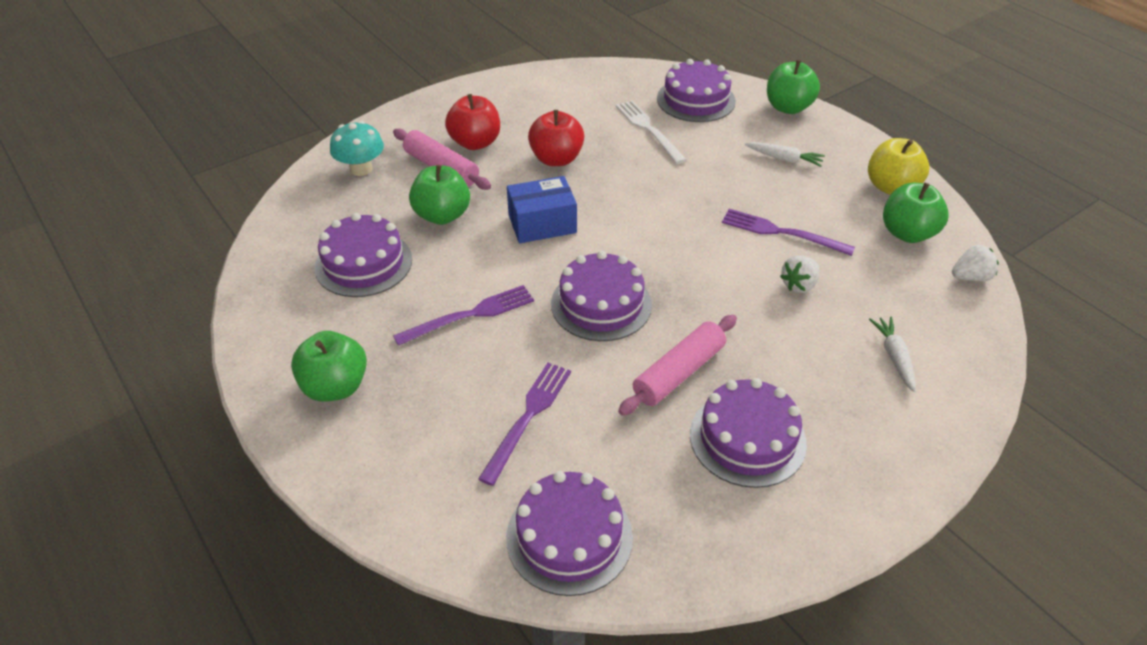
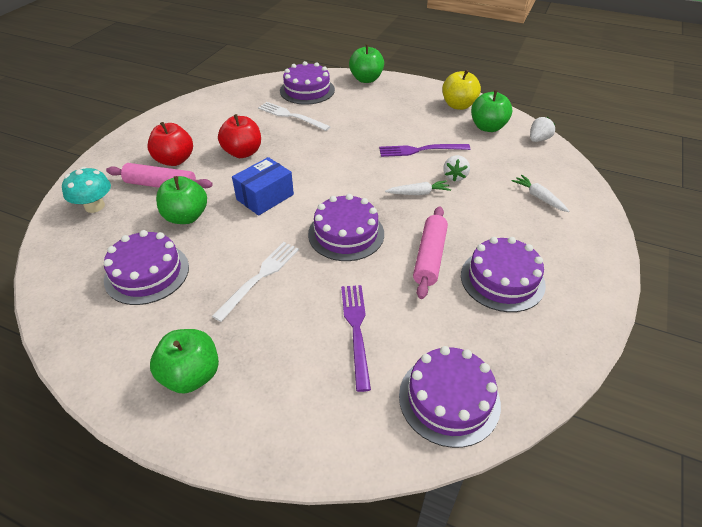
camera: 30 degrees left, 0 degrees up
(470, 315) = (260, 277): purple fork -> white fork
(784, 159) = (387, 108): white carrot -> white carrot (418, 193)

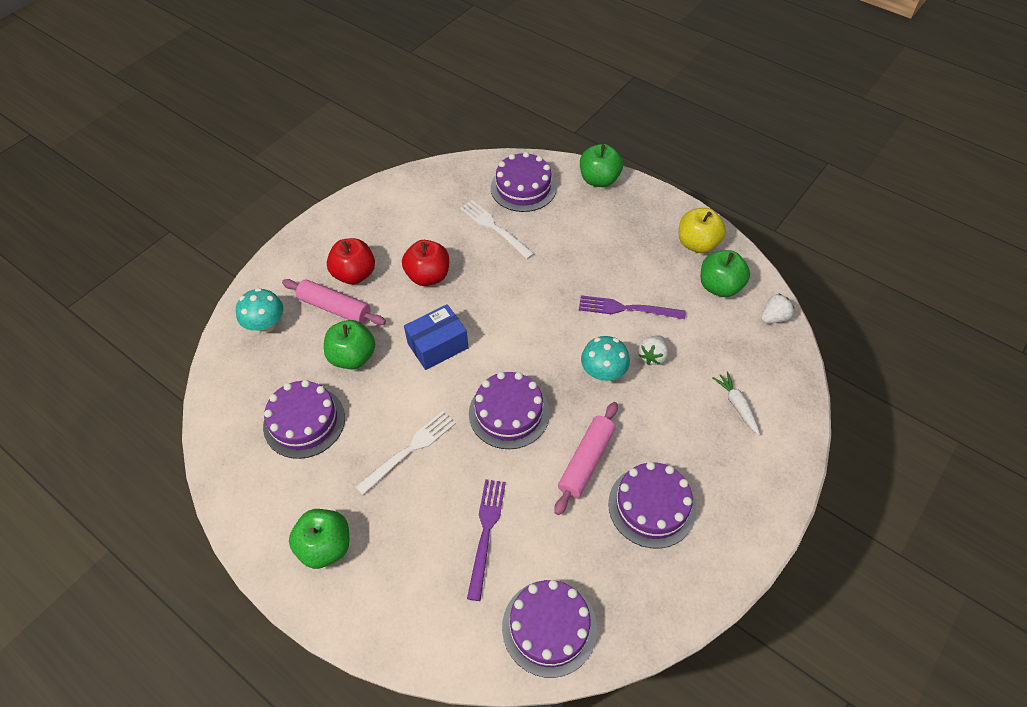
camera: 15 degrees right, 10 degrees up
(418, 193) = (603, 372): white carrot -> turquoise mushroom

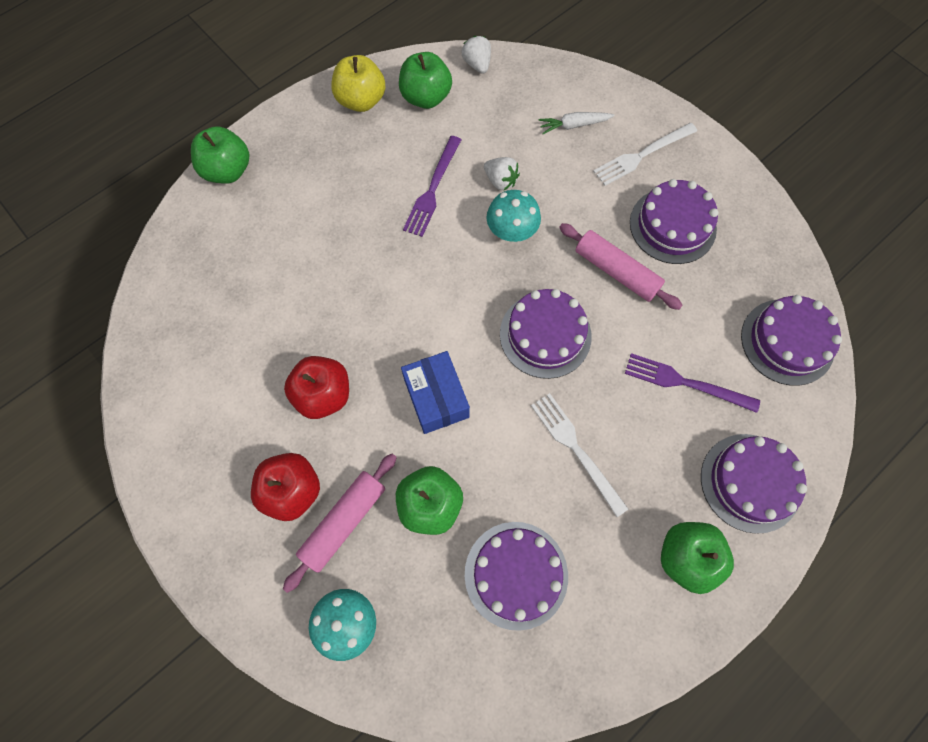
camera: 80 degrees left, 15 degrees up
(494, 228) = (267, 303): white fork -> white fork (642, 155)
(523, 187) = (209, 257): purple cake -> purple cake (750, 482)

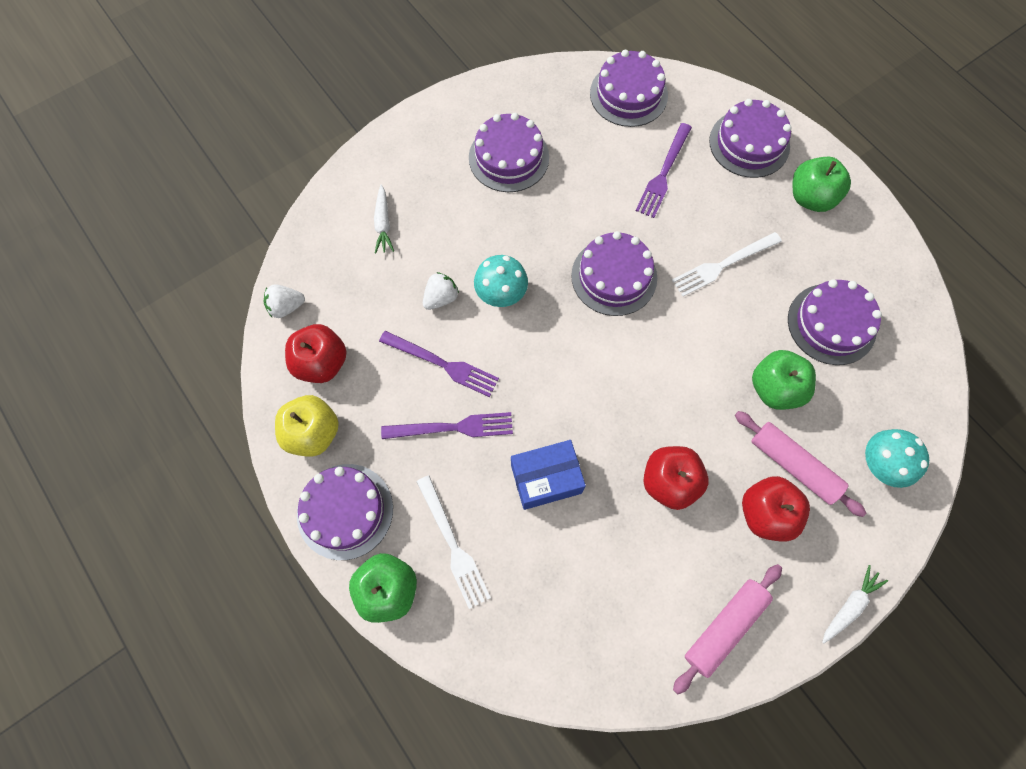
camera: 85 degrees left, 0 degrees up
(197, 575) = (849, 606): none -> white carrot
(294, 132) = (345, 511): none -> purple cake
(371, 204) = (453, 428): none -> purple fork
(426, 97) = (321, 363): green apple -> red apple
(436, 398) = (674, 376): blue box -> blue box (546, 479)
(616, 271) = (553, 210): pink rolling pin -> pink rolling pin (724, 627)
(642, 155) = (428, 170): white fork -> white fork (453, 545)

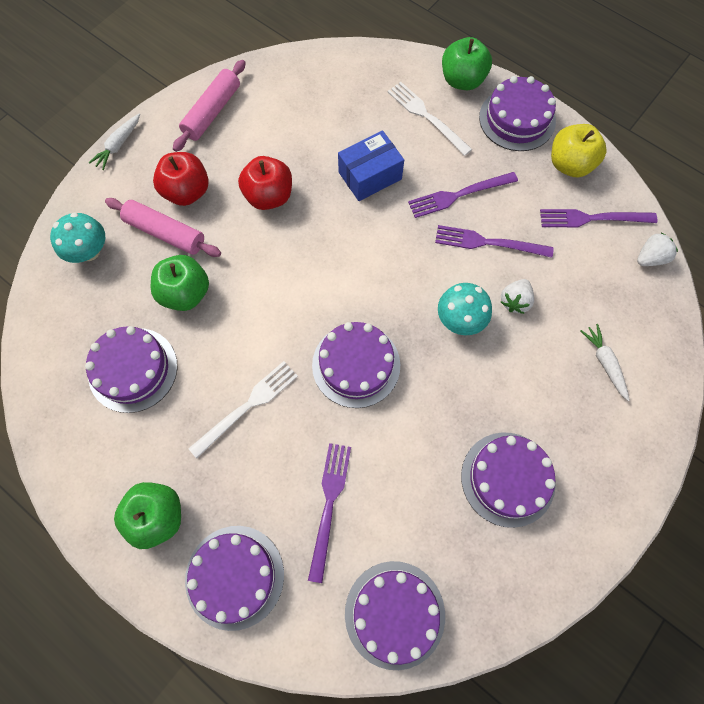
camera: 165 degrees right, 0 degrees up
(321, 363) = (592, 218): red apple -> purple fork

